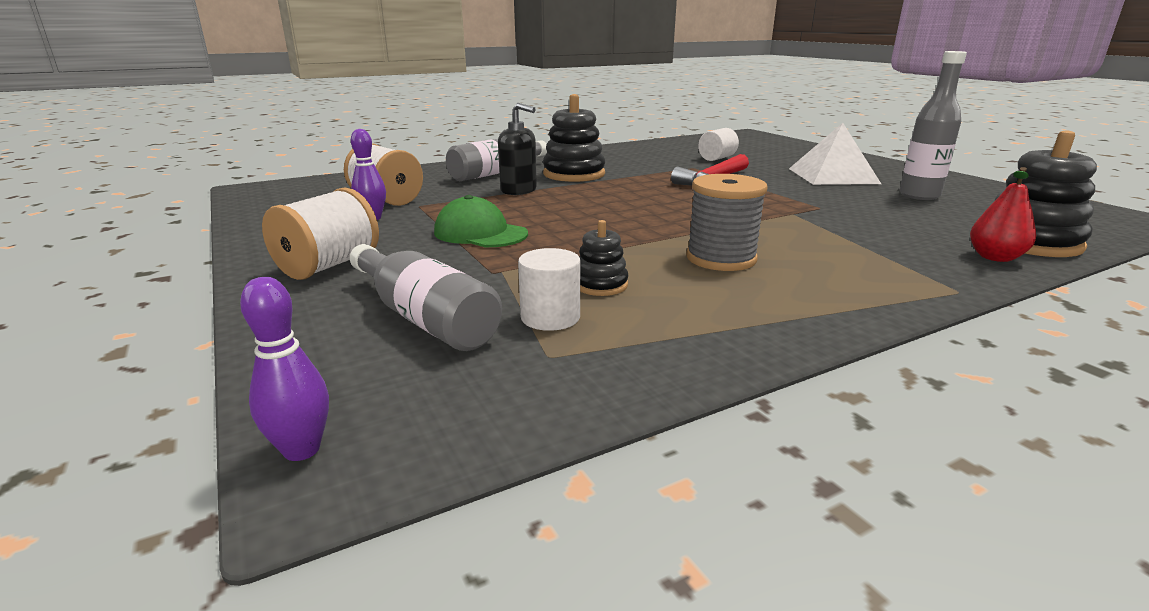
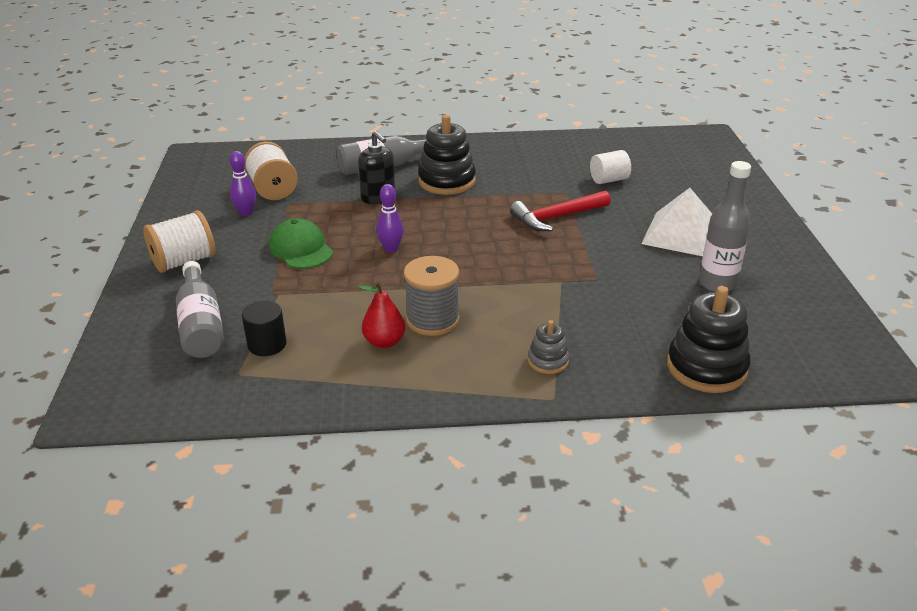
camera: 25 degrees right, 10 degrees up
(302, 450) = (89, 395): purple bowling pin -> purple bowling pin (391, 249)
(550, 317) = (267, 344): white cylinder -> black cylinder
(600, 285) = (324, 324): black stacking toy -> none
(894, 265) = (548, 361): none -> grey stacking toy
(995, 257) = (642, 375): red pear -> red pear (384, 342)

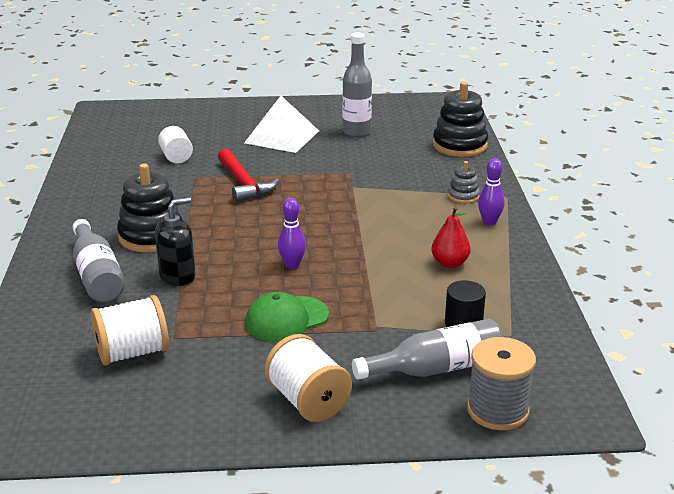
camera: 90 degrees left, 5 degrees down
(246, 213) = (192, 367): purple bowling pin -> purple bowling pin (489, 222)
(432, 320) = (414, 242): grey spool -> grey spool (497, 410)

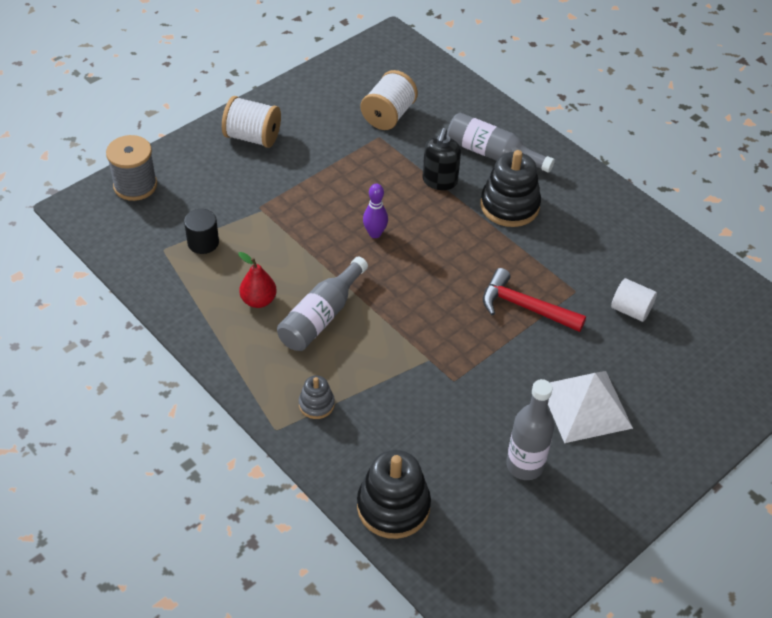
camera: 140 degrees right, 20 degrees up
(286, 319) = (326, 185): green cap -> none
(436, 368) = (194, 196): grey bottle -> grey bottle (321, 316)
(489, 222) = (264, 376): purple bowling pin -> none

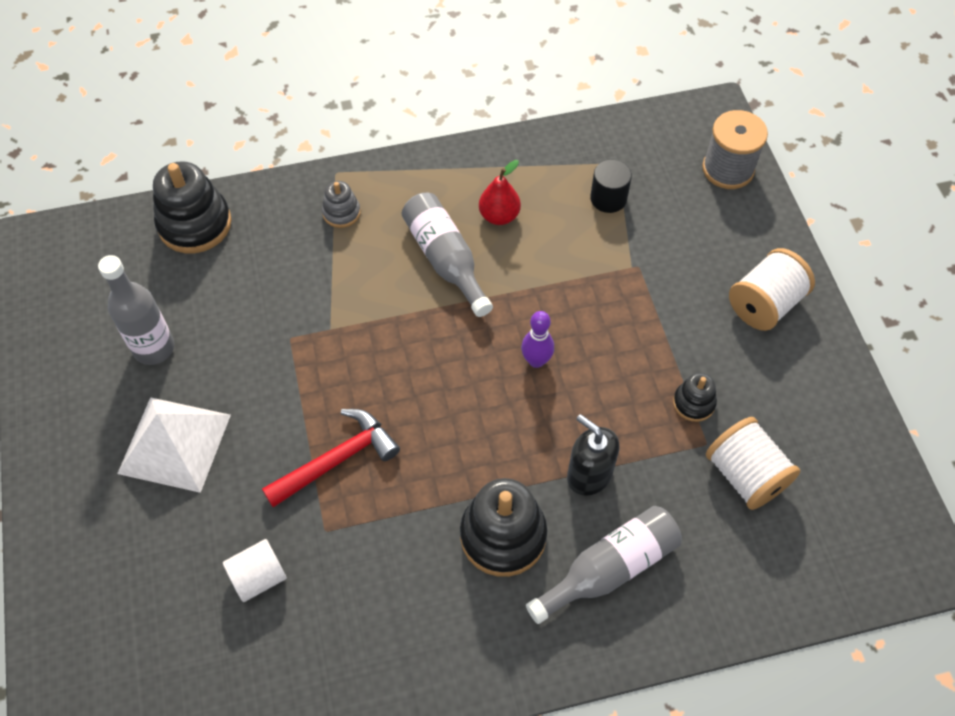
camera: 120 degrees right, 10 degrees up
(354, 149) = (693, 403): none -> black stacking toy

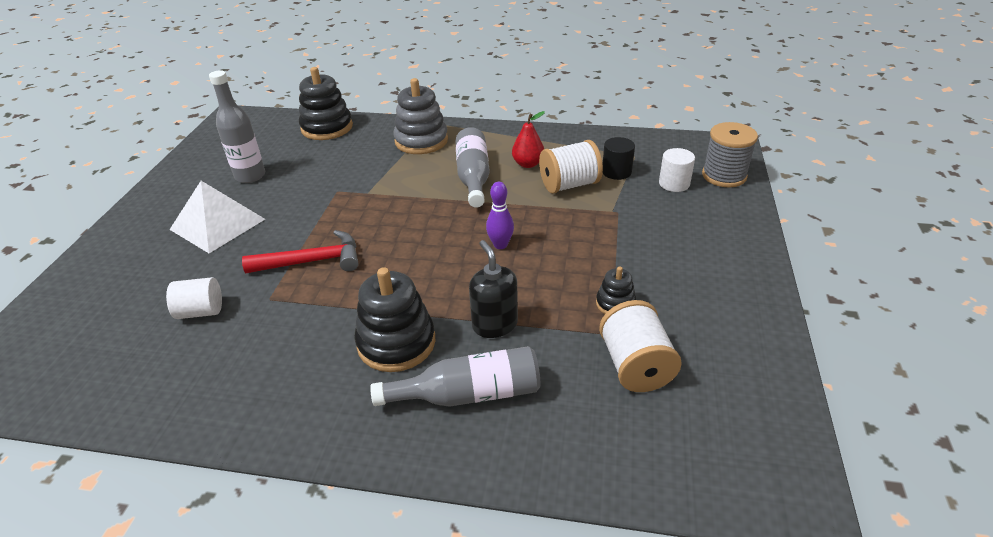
camera: 25 degrees right, 20 degrees down
(341, 213) = (421, 141): grey stacking toy -> grey stacking toy, size x1.92
(679, 199) = (674, 183): none -> white cylinder
(764, 304) = (715, 258): white spool -> white spool (569, 185)

